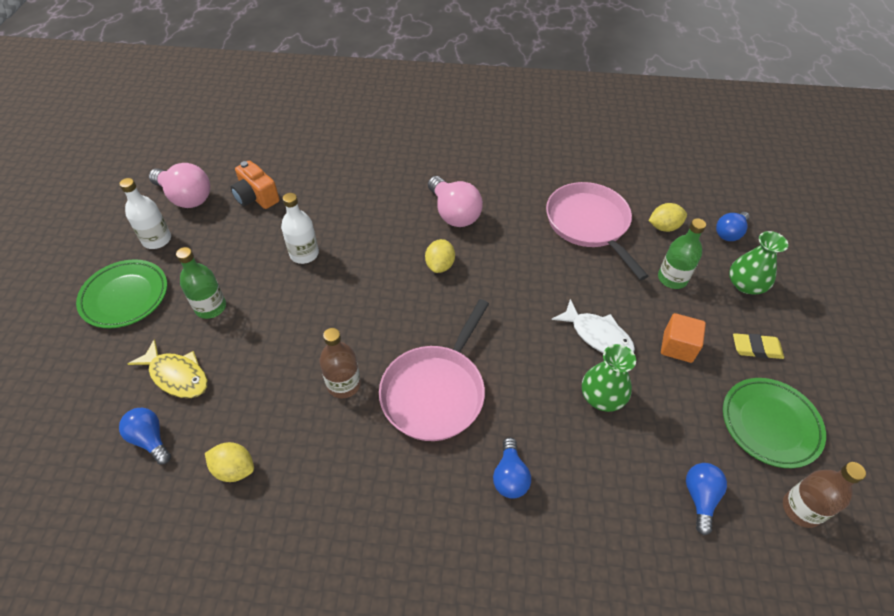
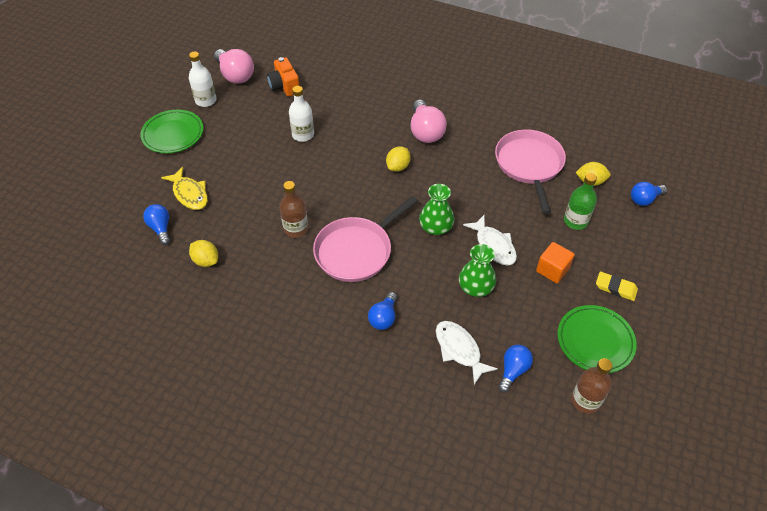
camera: 20 degrees right, 0 degrees up
(210, 307) = (226, 155): green bottle -> none
(623, 490) = (459, 349): none -> white fish
(745, 284) = (634, 241): green vase -> green vase (436, 227)

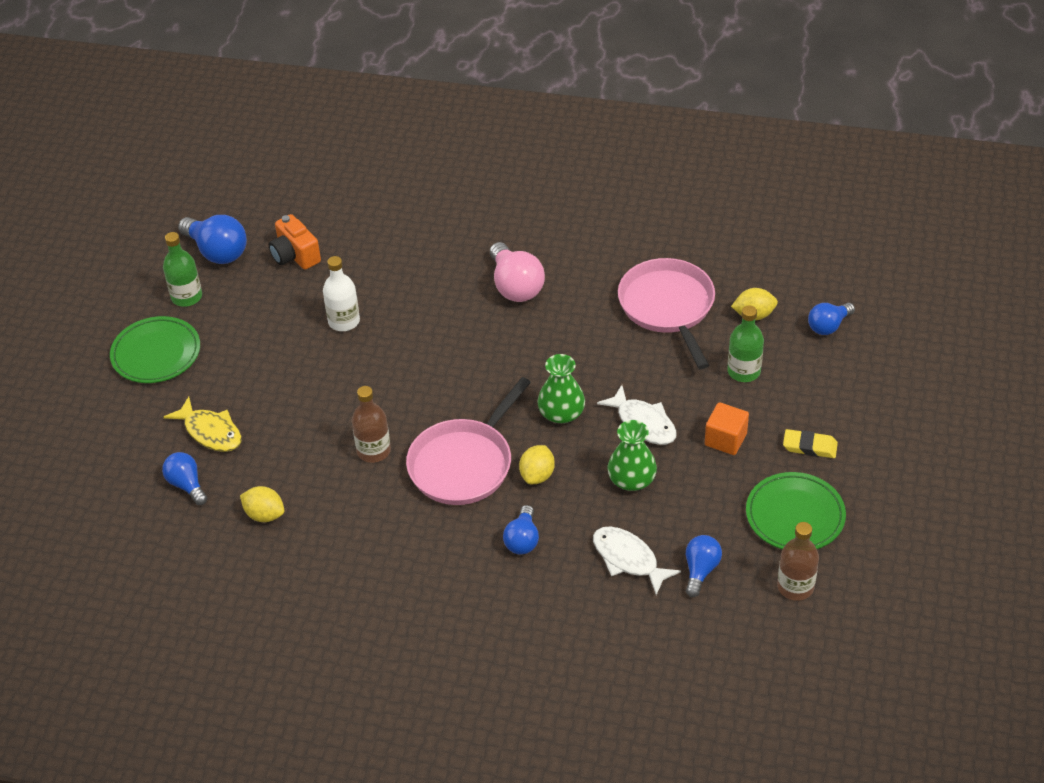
camera: 10 degrees left, 5 degrees down
(206, 100) = (187, 297): white bottle -> green bottle
(235, 75) = (217, 251): pink light bulb -> blue light bulb
(398, 167) = (489, 342): yellow lemon -> yellow lemon (537, 475)

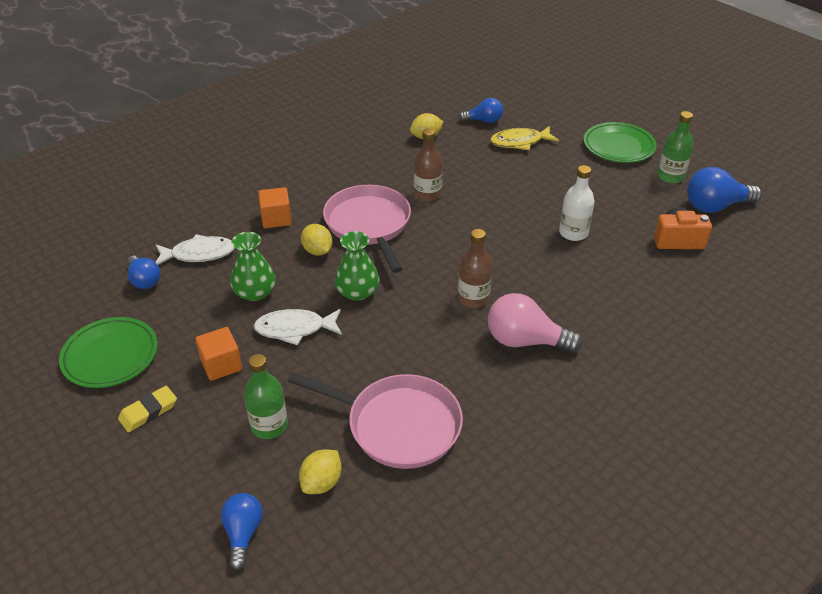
camera: 125 degrees right, 5 degrees down
(522, 540) = (276, 219): blue light bulb -> orange cube
(795, 587) = (66, 316): brown bottle -> brown bottle (473, 298)

